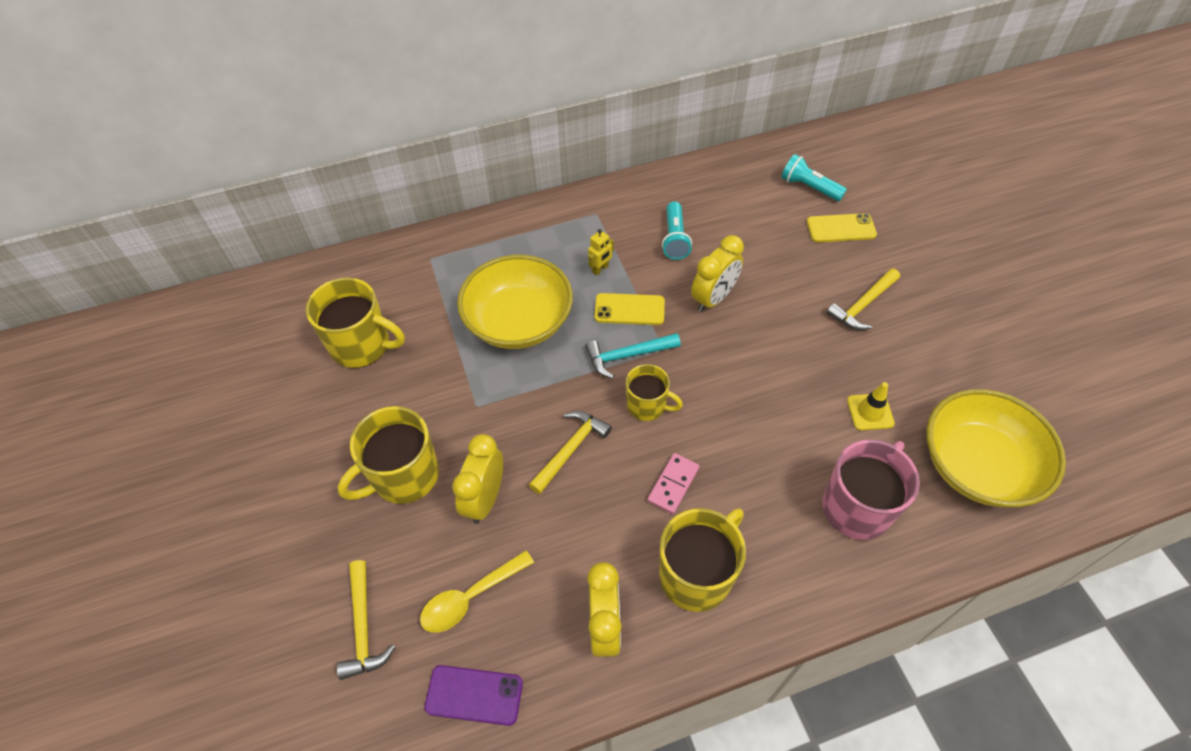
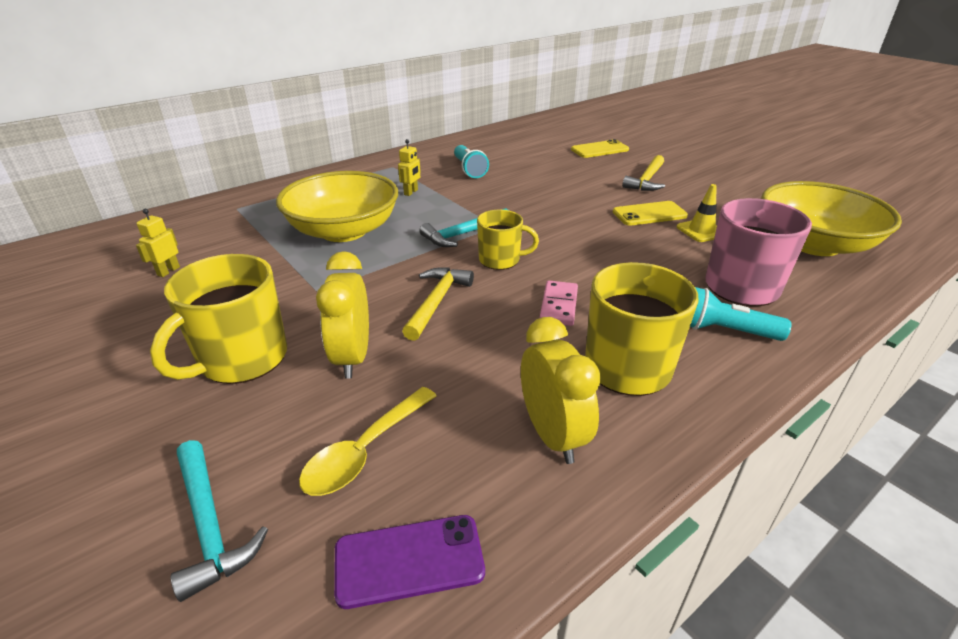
camera: 20 degrees left, 20 degrees down
(362, 345) = (168, 271): yellow mug -> yellow robot
(363, 627) = (210, 524): yellow hammer -> turquoise hammer
(629, 309) = (450, 209): yellow phone -> yellow phone (649, 214)
(713, 298) = (522, 193): yellow clock -> none
(809, 187) = (561, 136): turquoise flashlight -> turquoise flashlight (725, 331)

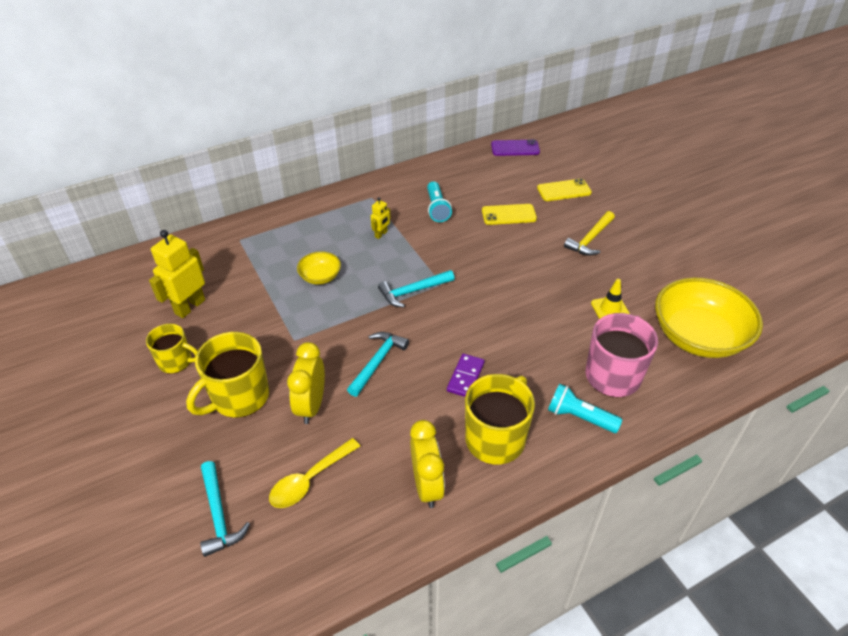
camera: 10 degrees right, 10 degrees up
(168, 271) = (190, 307): yellow robot -> yellow robot, size x1.96
(344, 231) = (320, 277): yellow bowl -> yellow bowl, size x0.47
(409, 560) = (324, 553): purple phone -> purple phone (515, 148)
(436, 302) = (377, 362): yellow hammer -> turquoise hammer
(500, 260) = (435, 324): yellow mug -> yellow mug (176, 361)
(559, 305) = (465, 377): pink domino -> purple domino
(649, 214) = (574, 284): yellow phone -> yellow phone (508, 215)

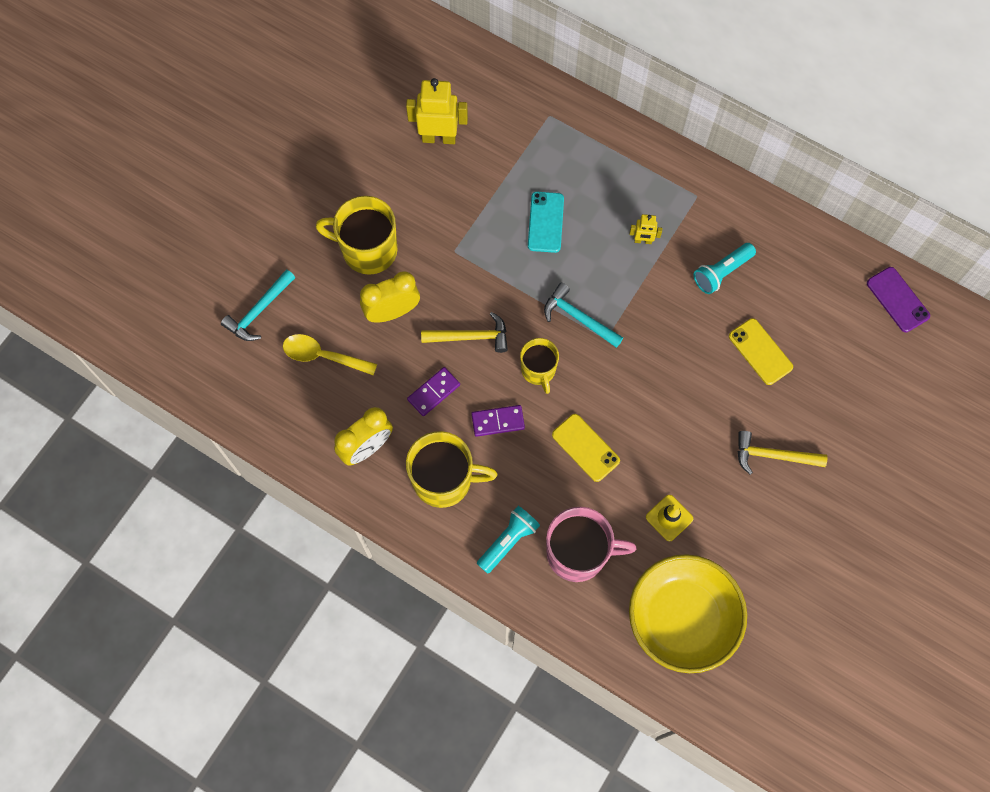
camera: 60 degrees right, 25 degrees up
(176, 361) = (374, 174): yellow mug -> yellow mug (538, 370)
(320, 277) = (545, 222): yellow bowl -> turquoise phone
(377, 362) = (470, 337): turquoise hammer -> yellow hammer
(408, 409) = (433, 392): none -> purple domino
(564, 190) = (847, 391): yellow phone -> yellow phone (585, 447)
(579, 417) = (508, 541): turquoise flashlight -> turquoise flashlight turned 45 degrees clockwise

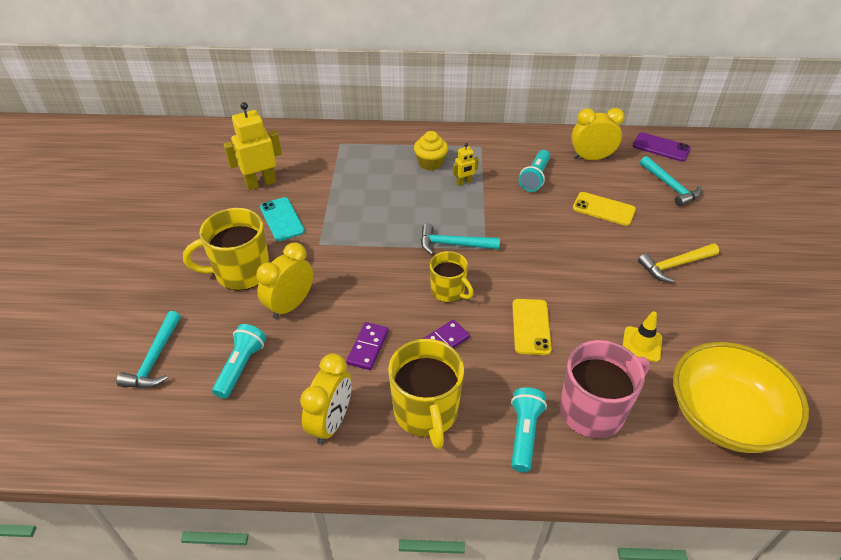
camera: 30 degrees left, 25 degrees down
(323, 356) = (241, 367): yellow spoon -> turquoise flashlight
(444, 480) = (426, 412): yellow mug -> yellow mug turned 105 degrees clockwise
(470, 337) = (373, 293): yellow hammer -> none
(545, 222) = (382, 199): turquoise phone -> turquoise phone (282, 219)
(585, 447) = (531, 327): yellow phone -> yellow phone turned 75 degrees clockwise
(626, 195) = (430, 163): none -> yellow cupcake
(805, 275) = (591, 158): none -> yellow clock
(857, 358) = (670, 186): none -> turquoise hammer

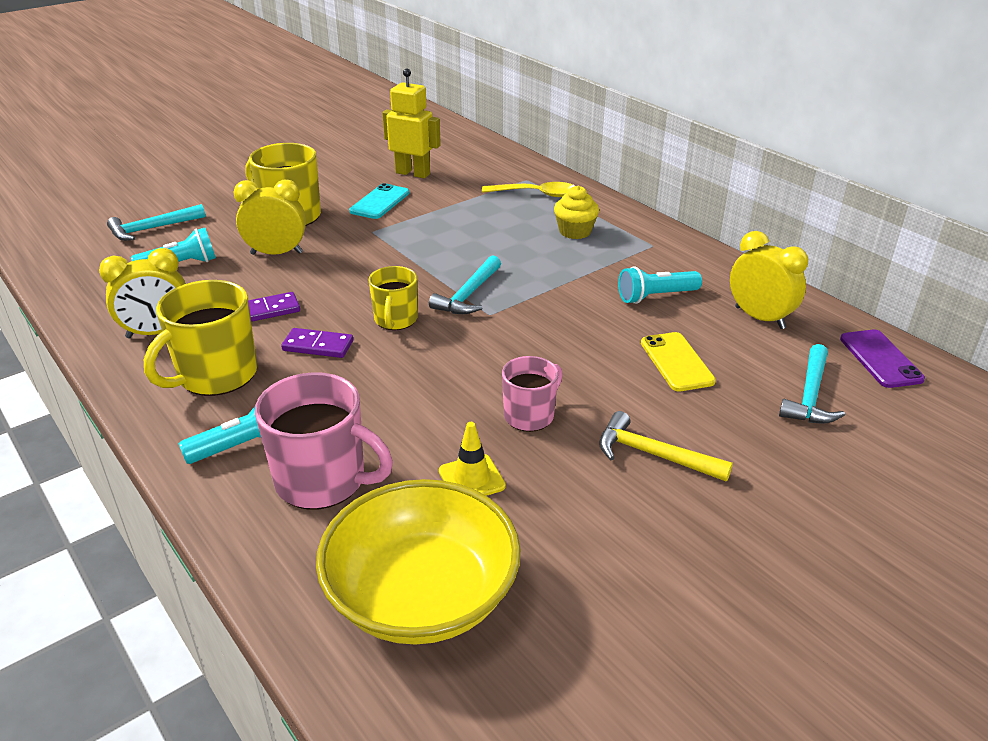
camera: 50 degrees right, 10 degrees down
(365, 150) = (536, 194): none -> yellow spoon
(453, 244) = (469, 294): turquoise hammer -> turquoise hammer turned 120 degrees counterclockwise
(464, 182) = (575, 260): yellow robot -> none
(531, 327) = (405, 389): yellow phone -> none
(603, 289) = (530, 415): none -> pink mug

